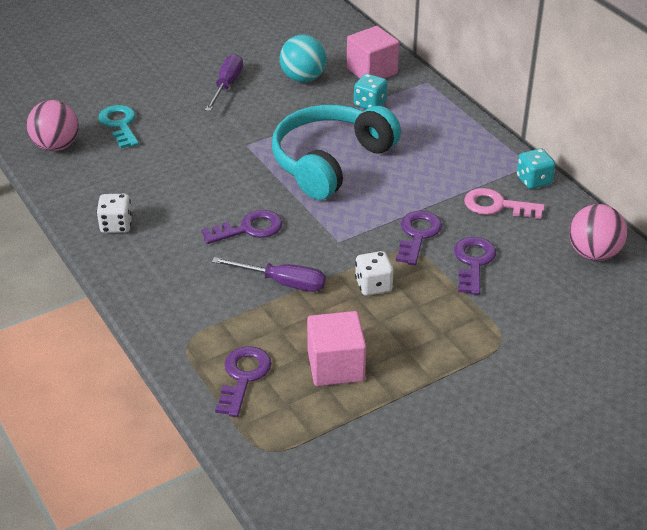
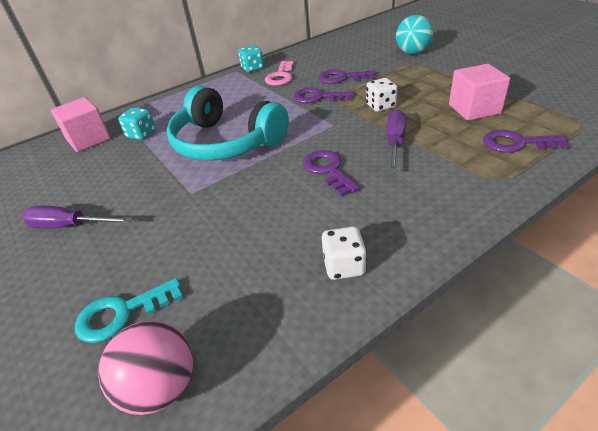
camera: 90 degrees left, 0 degrees up
(303, 78) = (81, 175): turquoise ball -> turquoise ball (412, 52)
(593, 253) = (323, 49): pink ball -> none

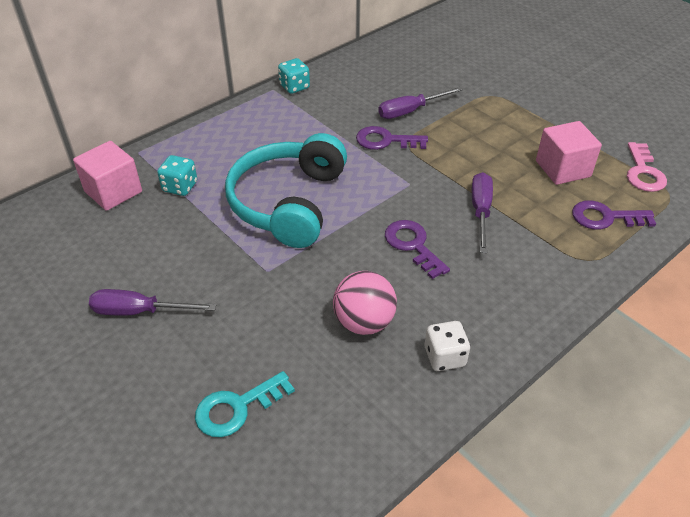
camera: 10 degrees left, 5 degrees up
(161, 386) = (298, 474): pink ball -> pink ball (364, 322)
(226, 142) = (289, 203): turquoise headphones -> turquoise headphones turned 75 degrees clockwise
(280, 76) = (333, 103): pink key -> pink key (643, 172)
(342, 78) = (410, 111): purple key -> purple screwdriver
(380, 106) = (460, 159): white dice -> none
(412, 52) = (491, 75): turquoise ball -> none

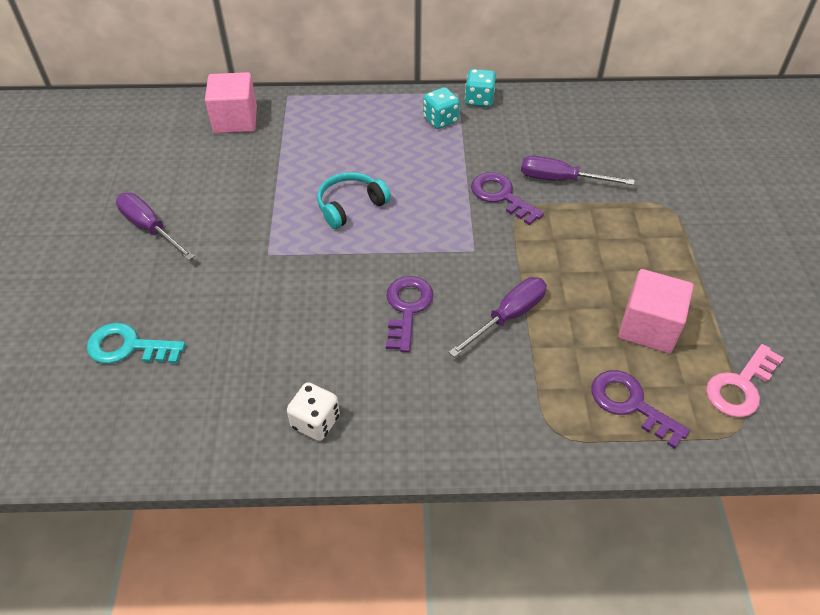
camera: 40 degrees right, 5 degrees up
(180, 187) = (285, 143): turquoise dice -> turquoise dice (440, 120)
(289, 203) = (350, 206): turquoise headphones -> turquoise headphones, size x0.51
(364, 322) = (289, 346): pink ball -> none

